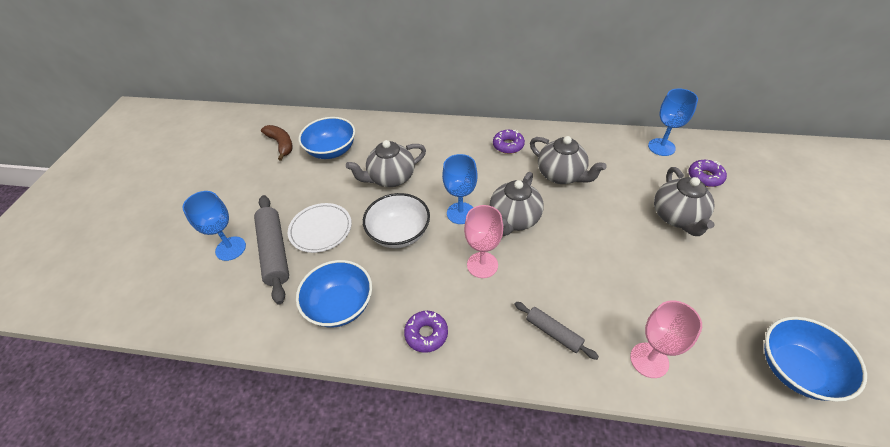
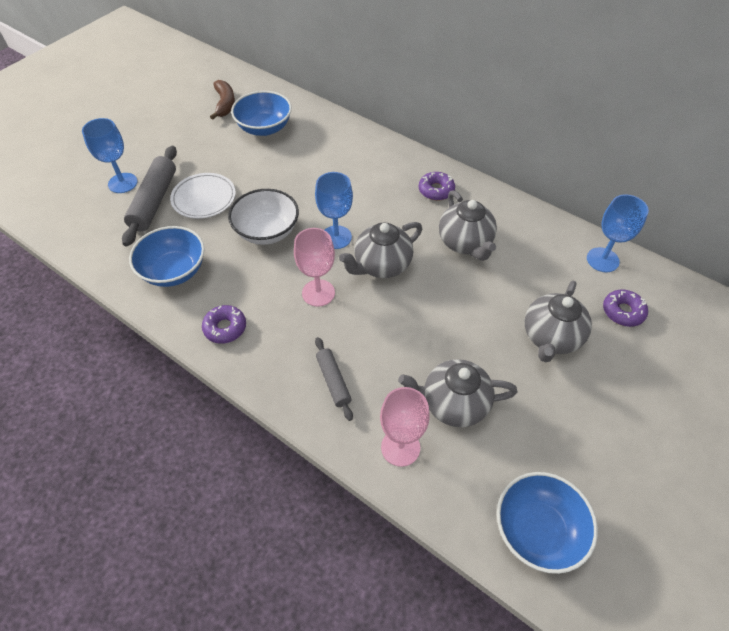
camera: 25 degrees right, 5 degrees up
(391, 178) = (298, 177): grey teapot -> grey teapot (453, 404)

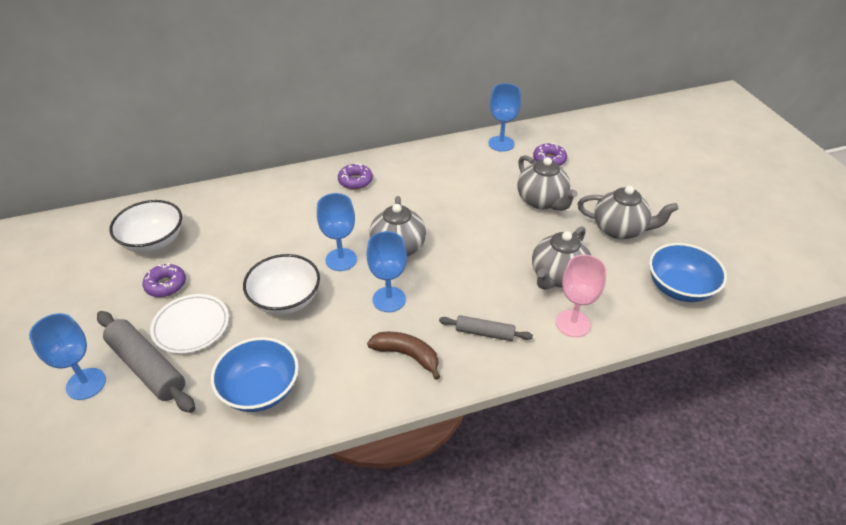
camera: 55 degrees left, 10 degrees down
(225, 104) = (80, 253): brown banana -> brown banana (407, 355)
(225, 328) = (367, 380): purple donut -> purple donut (166, 285)
(264, 128) = (153, 241): blue bowl -> white bowl
(318, 293) = (389, 299): pink goblet -> blue goblet
(465, 243) = (423, 194): grey teapot -> grey teapot (620, 229)

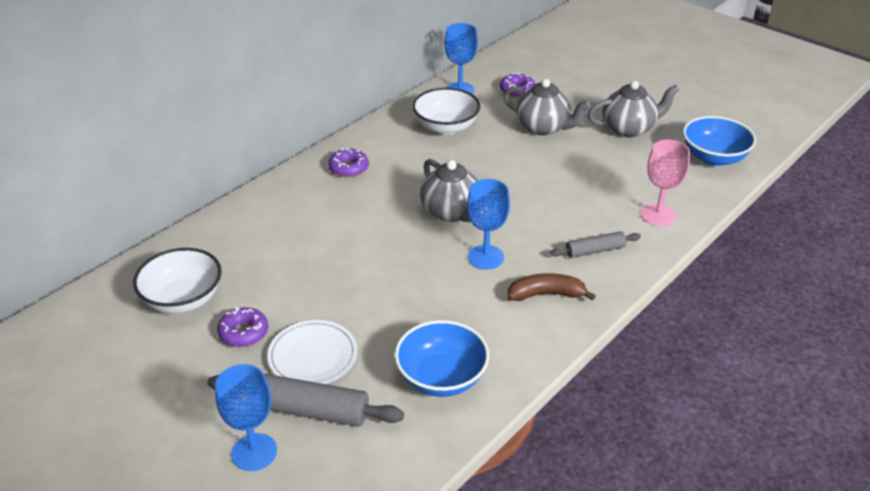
camera: 30 degrees left, 5 degrees down
(285, 300) = (387, 296): white bowl -> white bowl (446, 127)
(341, 259) = (406, 241): blue goblet -> none
(557, 276) = (613, 184): grey teapot -> none

